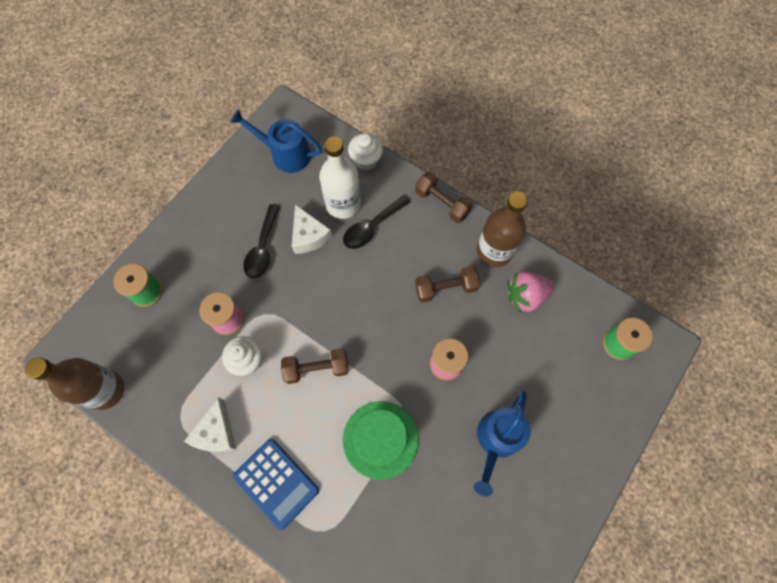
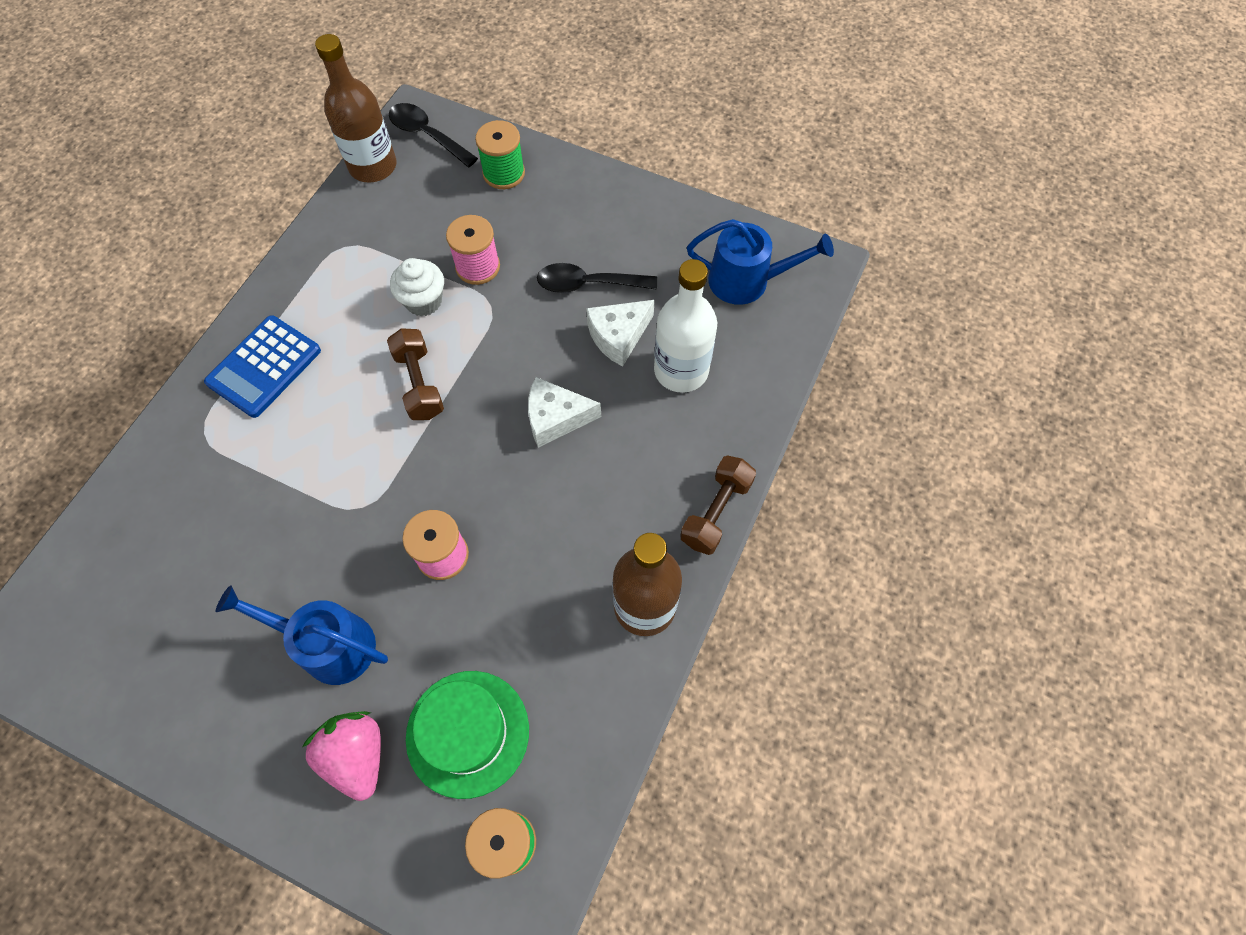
camera: 80 degrees right, 5 degrees down
(216, 432) = (326, 288): white cheese -> white cheese (556, 418)
(286, 154) = (747, 281): blue watering can -> blue watering can turned 90 degrees clockwise
(366, 160) = (766, 388): white cupcake -> none
(372, 227) = (650, 416): black spoon -> black spoon (427, 135)
(380, 439) = (324, 481): green hat -> green hat (467, 733)
(445, 288) = (566, 538): brown dumbbell -> none
(525, 296) = (572, 667): pink strawberry -> pink strawberry (357, 756)

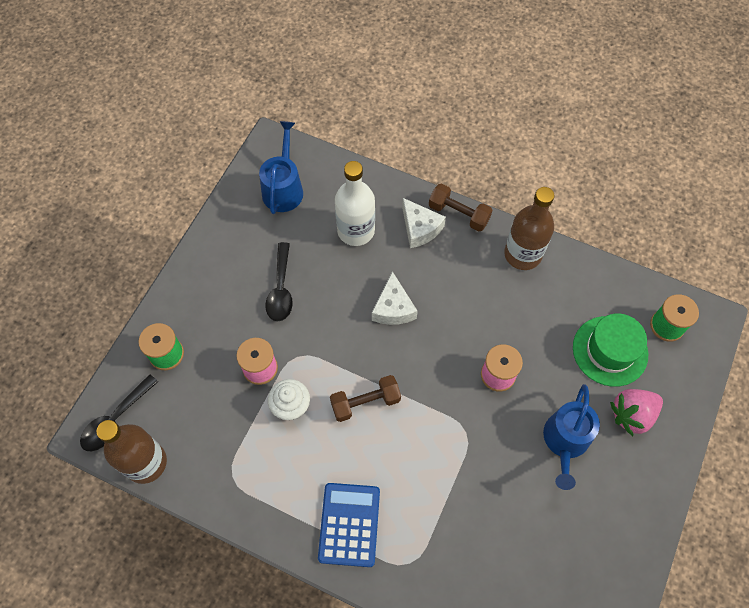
camera: 90 degrees left, 0 degrees up
(264, 367) = (349, 524): blue calculator -> blue calculator turned 120 degrees counterclockwise
(618, 336) = (327, 269): white cheese -> white cheese (420, 228)

